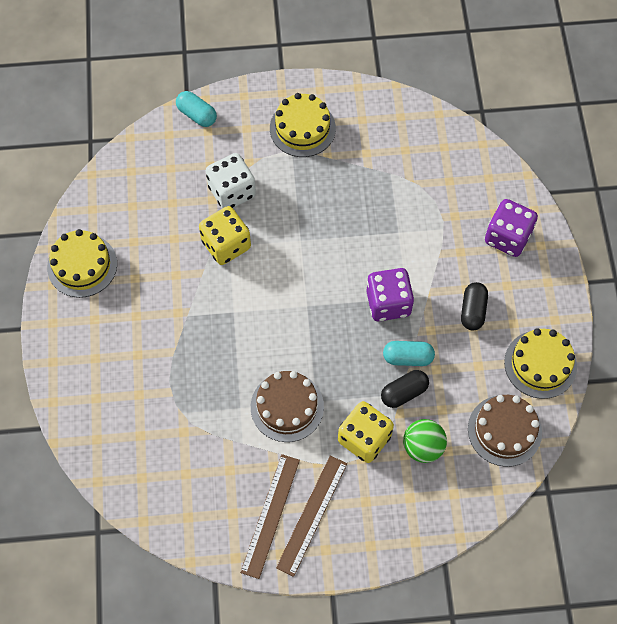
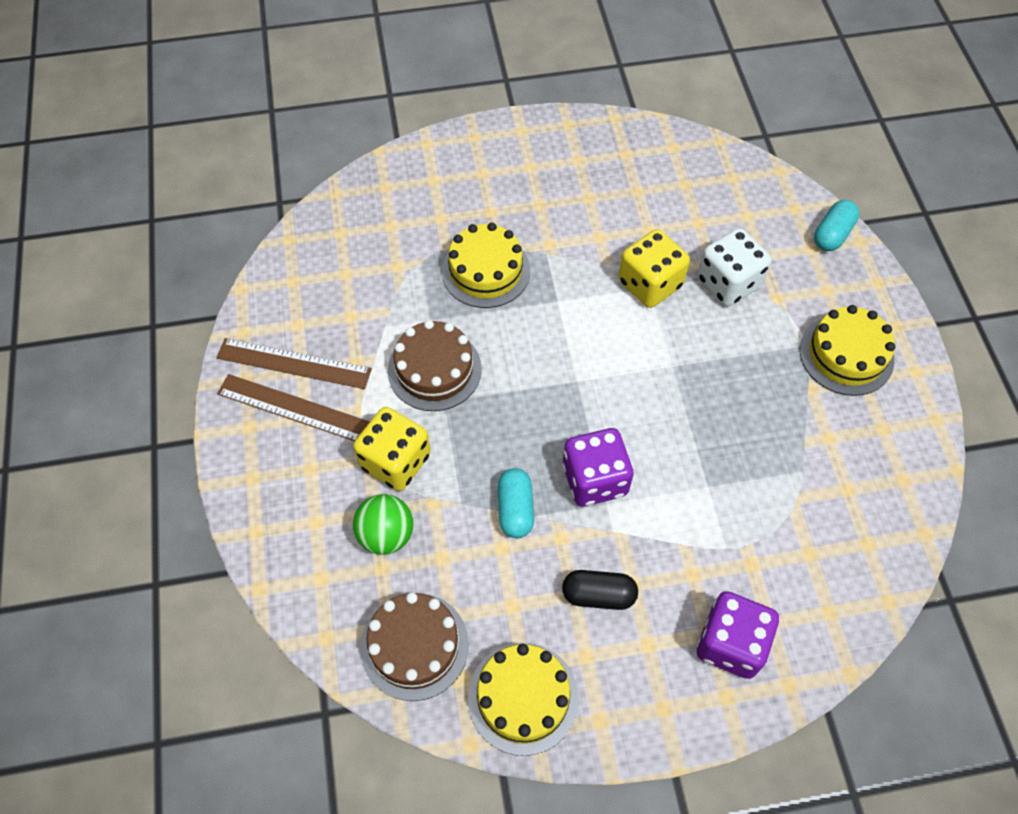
camera: 85 degrees right, 5 degrees down
(82, 265) = (597, 147): yellow cake -> yellow cake (486, 271)
(404, 392) = (463, 507): black capsule -> none

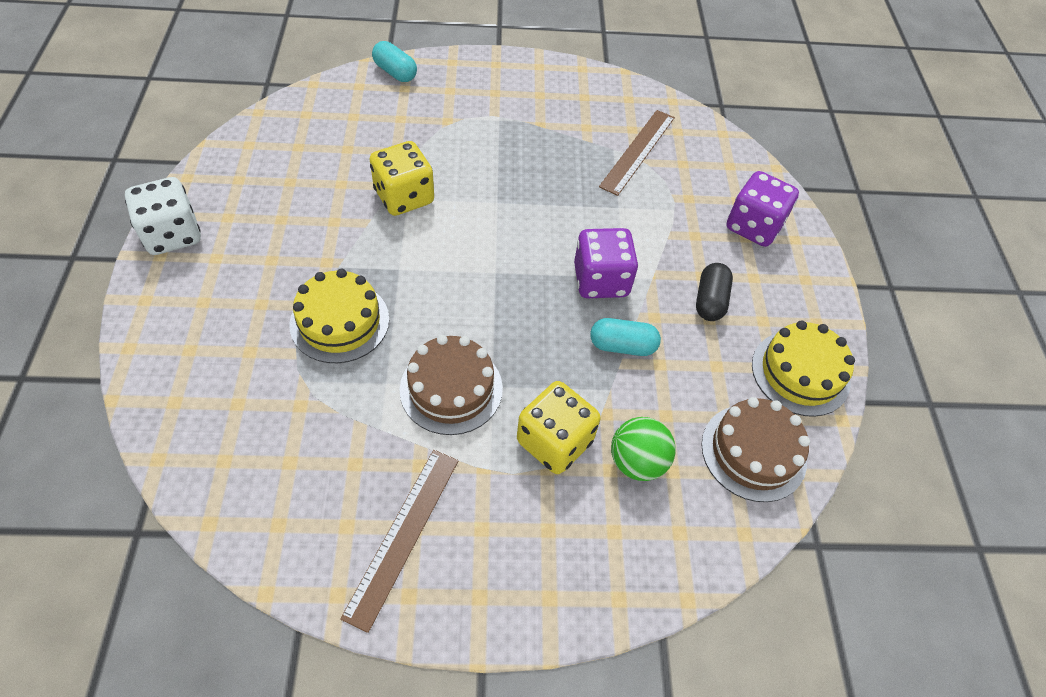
camera: 85 degrees left, 5 degrees down
(293, 408) = (466, 541): brown ruler -> brown ruler (638, 151)
(728, 283) = (421, 146): white dice -> white dice (173, 235)
(846, 355) = (514, 97): yellow cake -> none

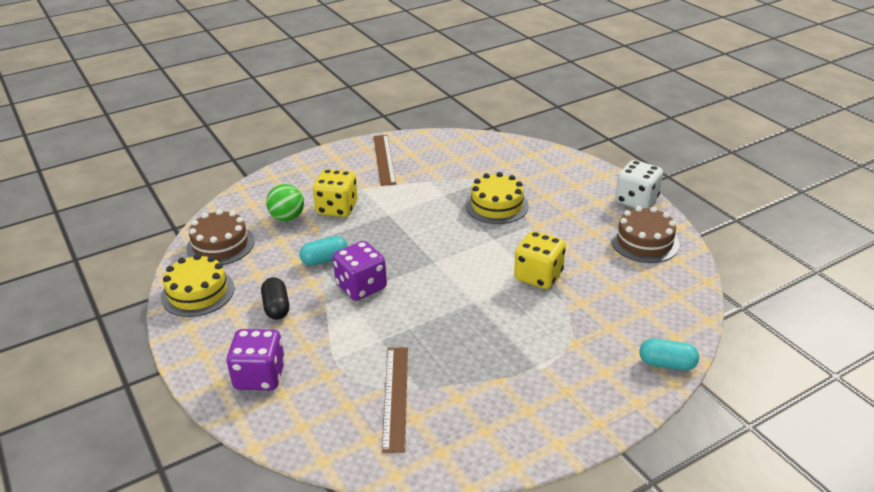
camera: 155 degrees right, 20 degrees down
(451, 388) = (409, 205): brown cake -> brown cake (644, 242)

